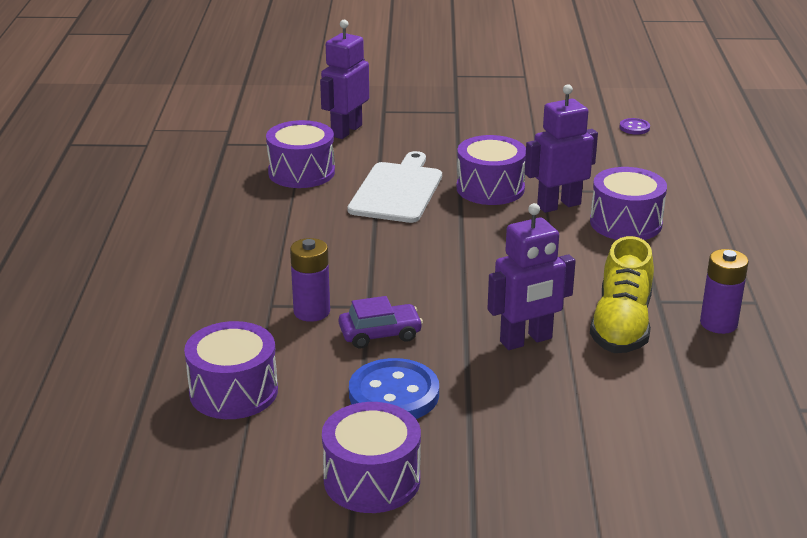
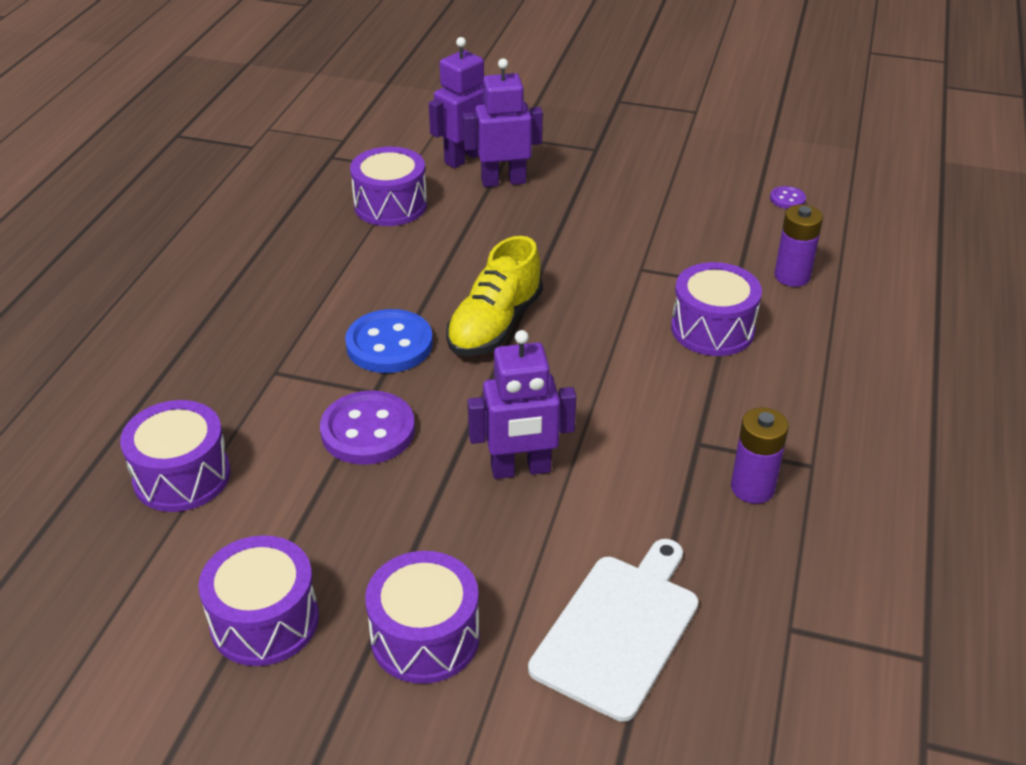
camera: 15 degrees right, 10 degrees up
(311, 312) = (311, 388): purple battery -> purple battery (792, 276)
(380, 334) = (368, 431): purple car -> purple button
(394, 394) = (343, 513): blue button -> blue button (389, 344)
(397, 190) = (479, 245): white cutting board -> white cutting board (618, 629)
(490, 188) = (582, 257): purple drum -> purple drum (425, 637)
(558, 205) = (647, 292): purple robot -> purple robot (503, 181)
(621, 325) = (638, 468): yellow shoe -> yellow shoe (495, 325)

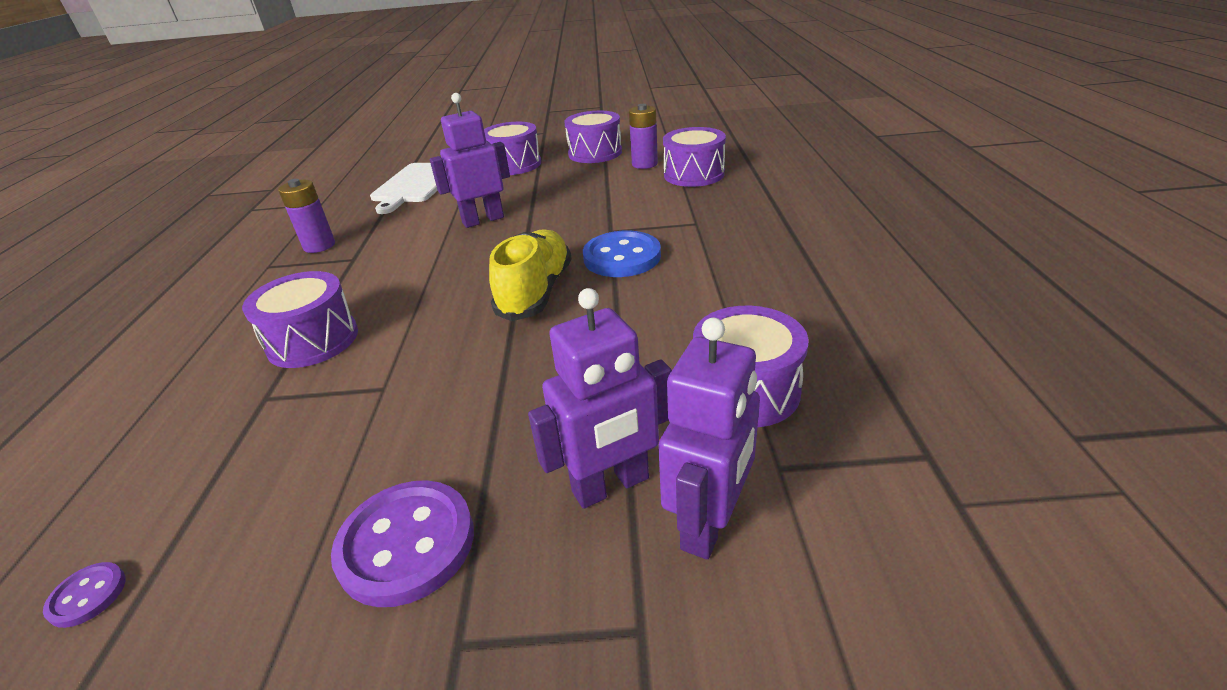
camera: 165 degrees right, 5 degrees down
(368, 431) = (598, 213): purple button -> purple button (407, 544)
(792, 276) = (182, 428): purple battery -> purple battery (644, 164)

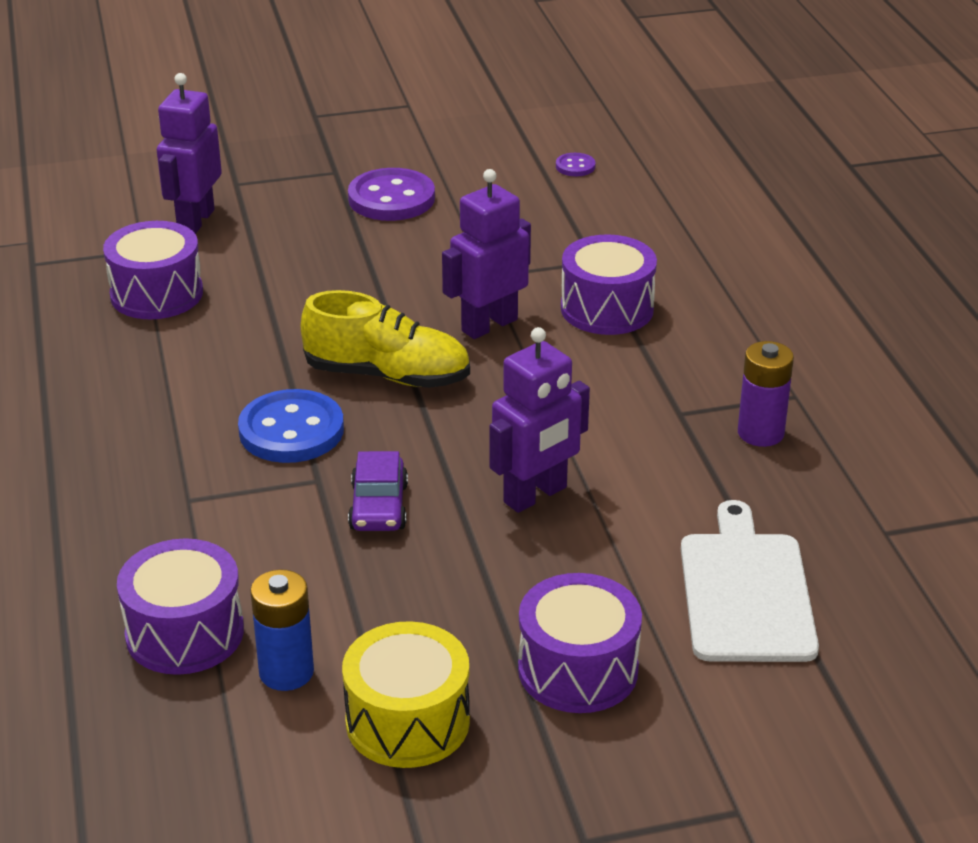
camera: 165 degrees right, 0 degrees up
(536, 292) = (387, 375): yellow shoe -> yellow shoe turned 75 degrees counterclockwise
(577, 217) = (378, 507): none -> purple car
(595, 153) = (407, 721): purple drum -> yellow drum
(611, 486) = (263, 232): purple robot -> purple robot (489, 325)
(644, 164) = (286, 672): purple battery -> blue battery

